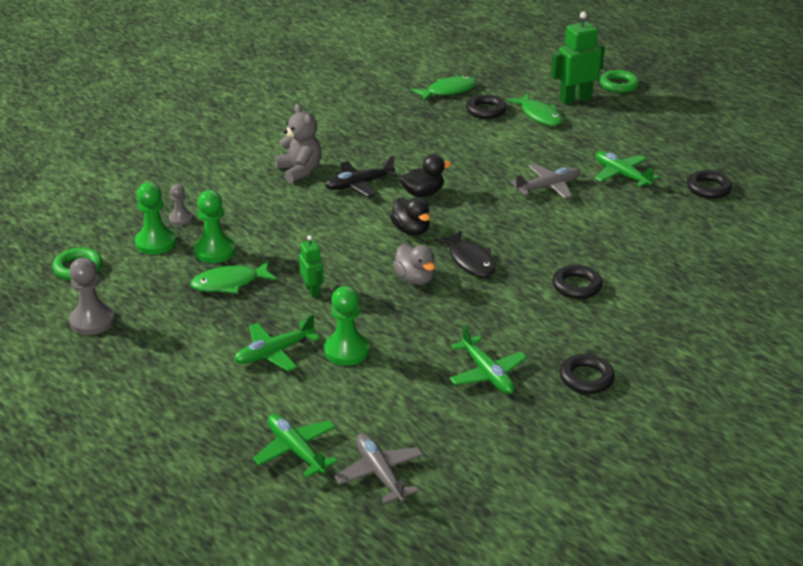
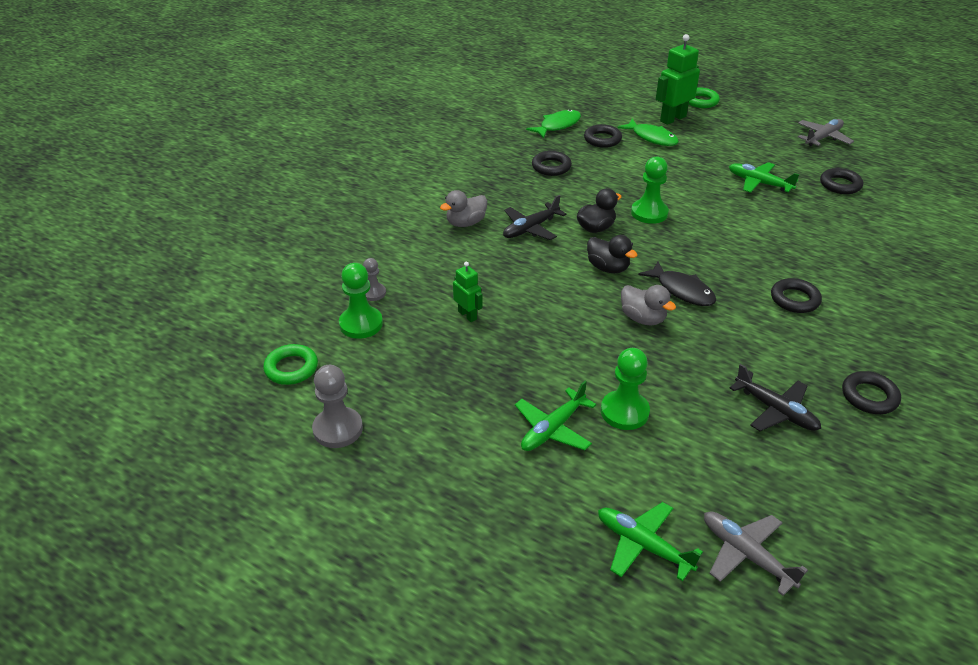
camera: 15 degrees left, 5 degrees up
(215, 251) = (427, 323): green pawn -> green pawn (649, 213)
(229, 283) = (462, 357): green fish -> none
(300, 171) = (466, 223): grey teddy bear -> grey duck
(312, 291) = (551, 350): green robot -> green robot (467, 315)
(416, 130) = (551, 167): none -> black ring
(487, 374) = (776, 410): green plane -> black plane
(548, 187) = (704, 204): grey plane -> grey plane (823, 138)

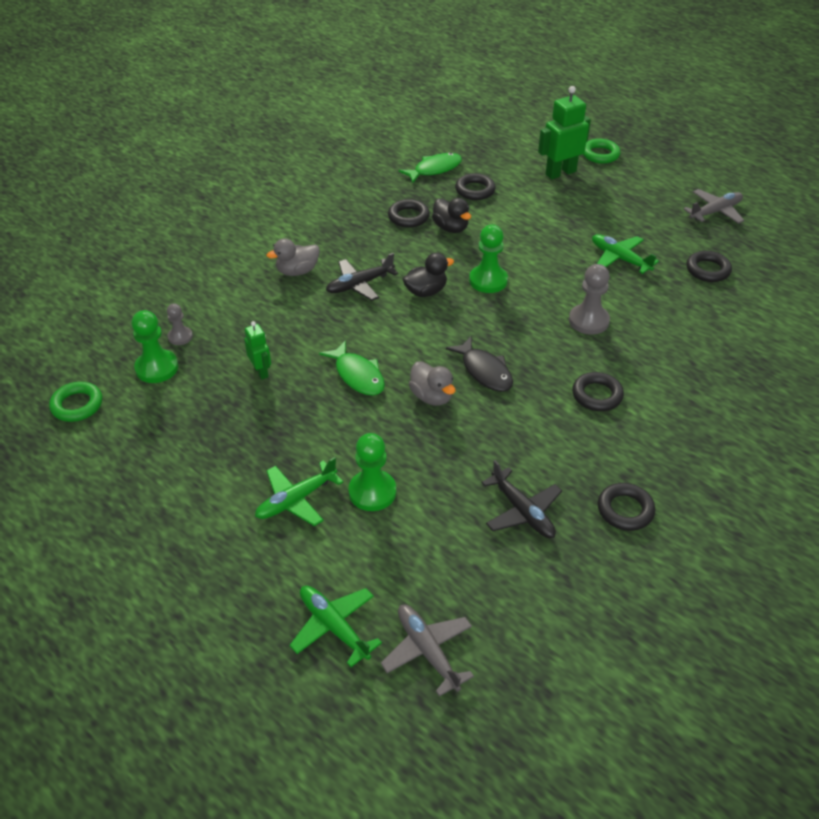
camera: 10 degrees right, 5 degrees up
(338, 429) = (98, 472): grey pawn -> grey pawn (588, 321)
(608, 268) = (419, 337): black duck -> black duck (451, 228)
(652, 138) = (528, 193): green fish -> green fish (358, 375)

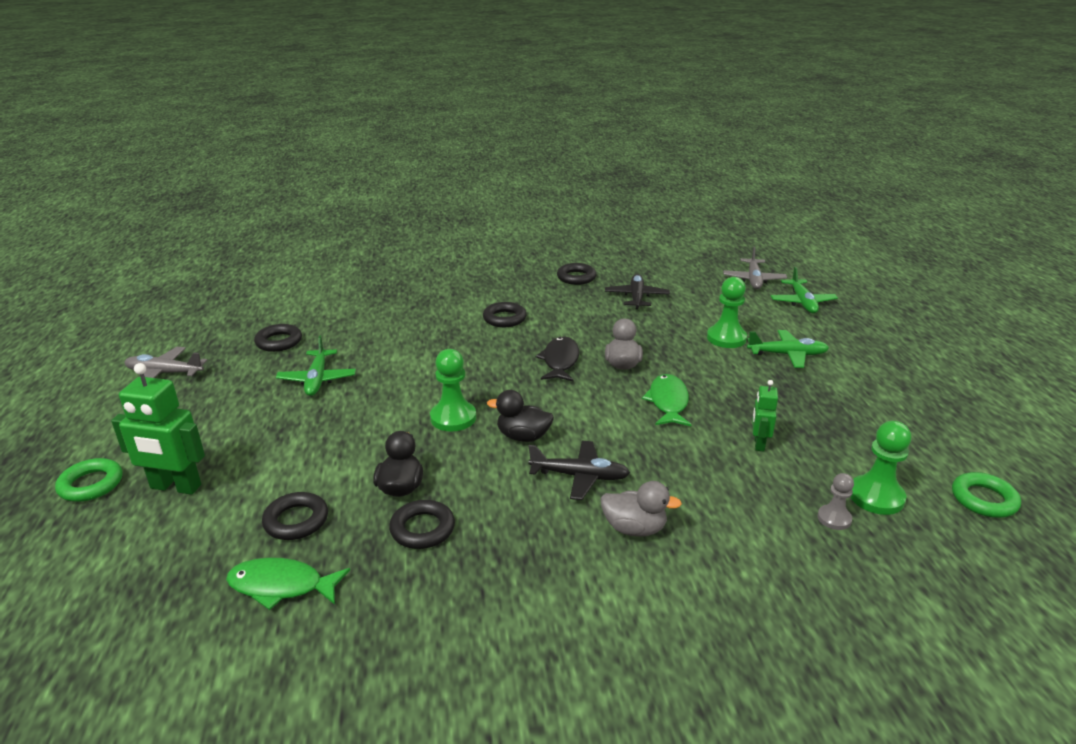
camera: 140 degrees left, 15 degrees down
(588, 321) = (430, 354): grey pawn -> none

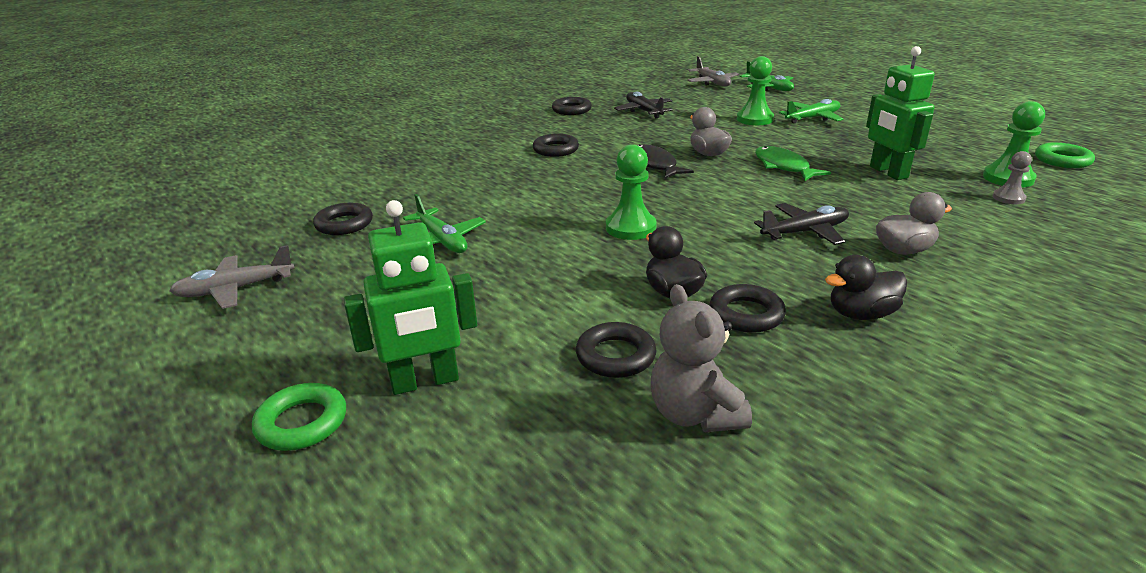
camera: 30 degrees left, 0 degrees up
(281, 586) = (695, 414): green fish -> grey teddy bear
(523, 437) = (714, 221): black duck -> black duck (861, 314)
(759, 444) = (888, 172): green robot -> green robot, size x1.77

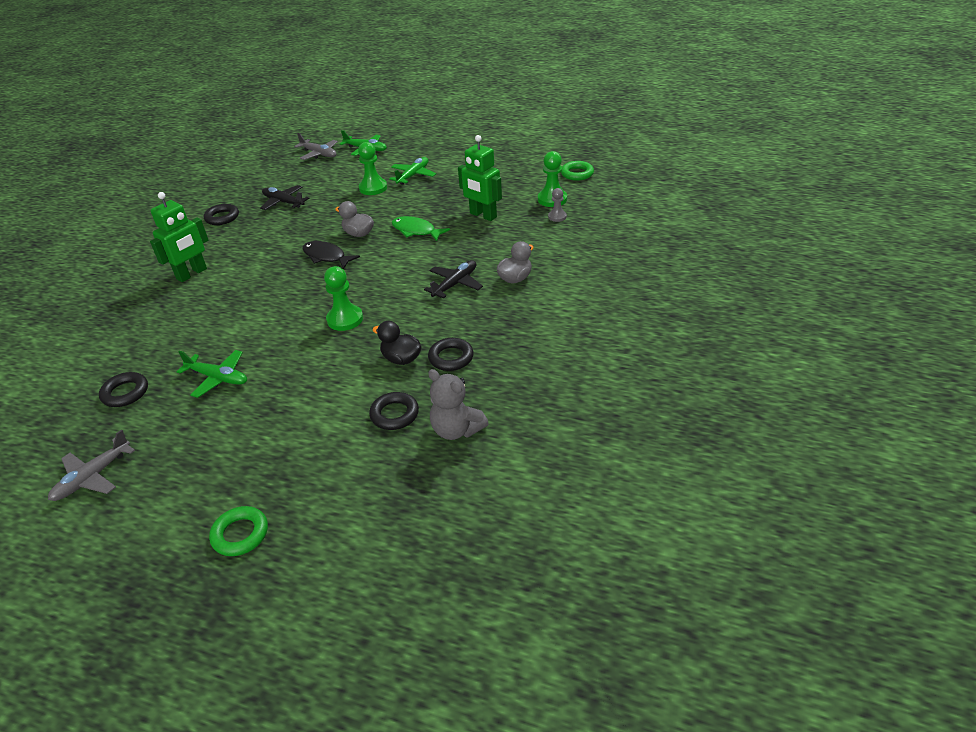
camera: 30 degrees left, 10 degrees up
(425, 382) = (294, 478): green robot -> green robot (192, 274)
(555, 150) = (240, 265): black ring -> none
(861, 314) = (510, 333): black duck -> none

